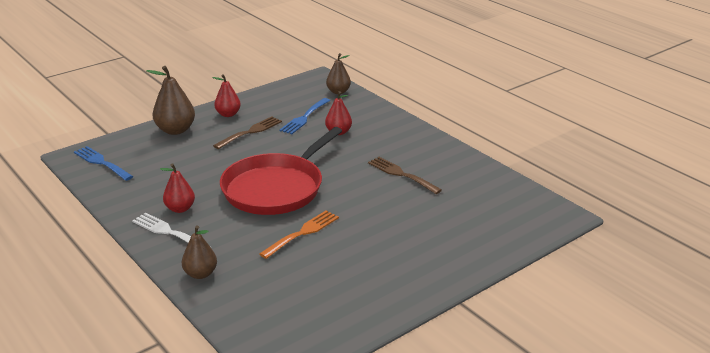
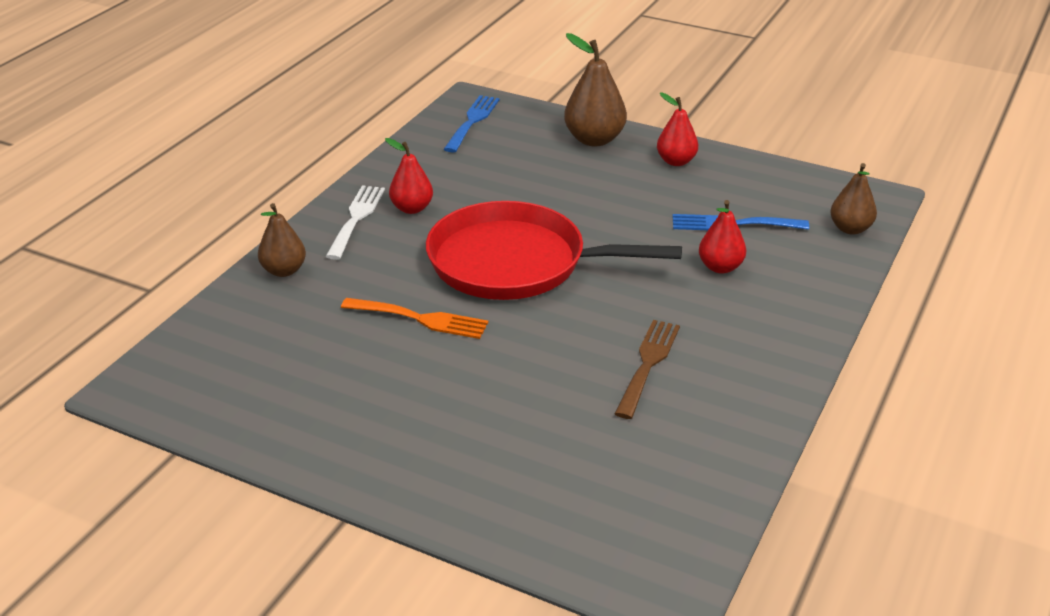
camera: 65 degrees right, 5 degrees up
(250, 132) = (645, 194): brown fork -> none

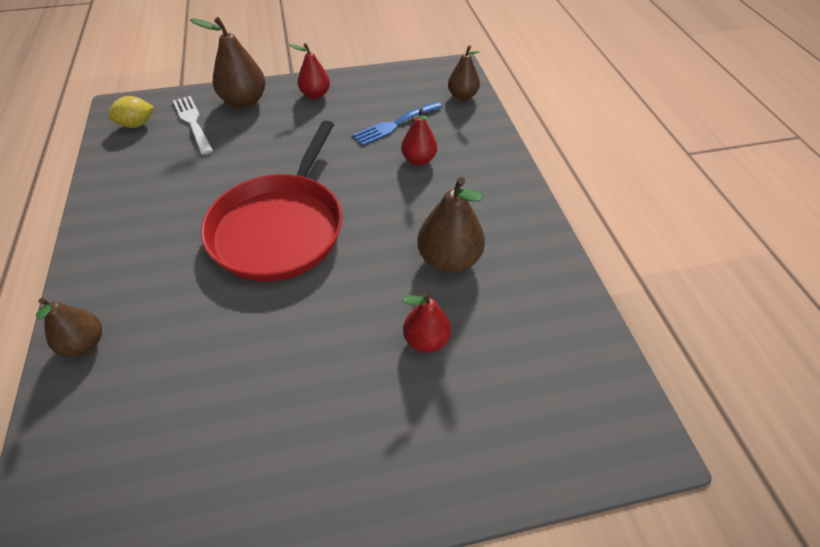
camera: 40 degrees left, 15 degrees up
(356, 218) = (111, 256): white fork -> white fork (192, 122)
(411, 208) = (153, 222): red pear -> red pear (426, 340)
(420, 319) = (252, 320): orange fork -> none
(472, 121) = (136, 124): blue fork -> yellow lemon
(515, 262) = (280, 228): red pan -> red pan turned 45 degrees counterclockwise
(648, 364) = (449, 260): brown fork -> brown pear

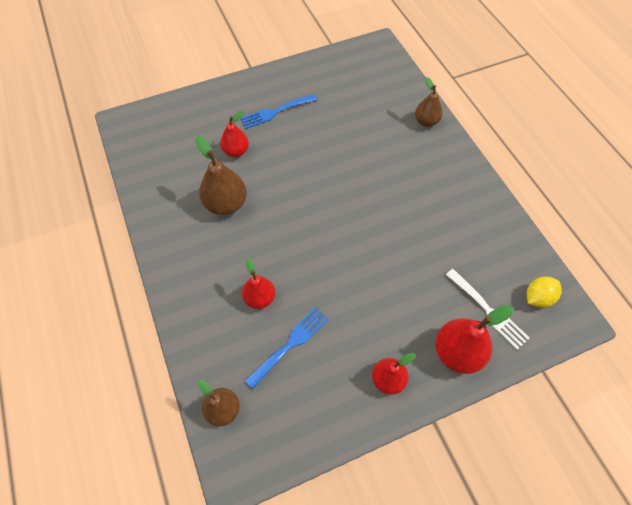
camera: 170 degrees right, 10 degrees up
(244, 101) = (457, 353): brown pear -> red pear
(280, 228) = (352, 210): red pan -> none
(340, 412) = (275, 112): none -> blue fork

